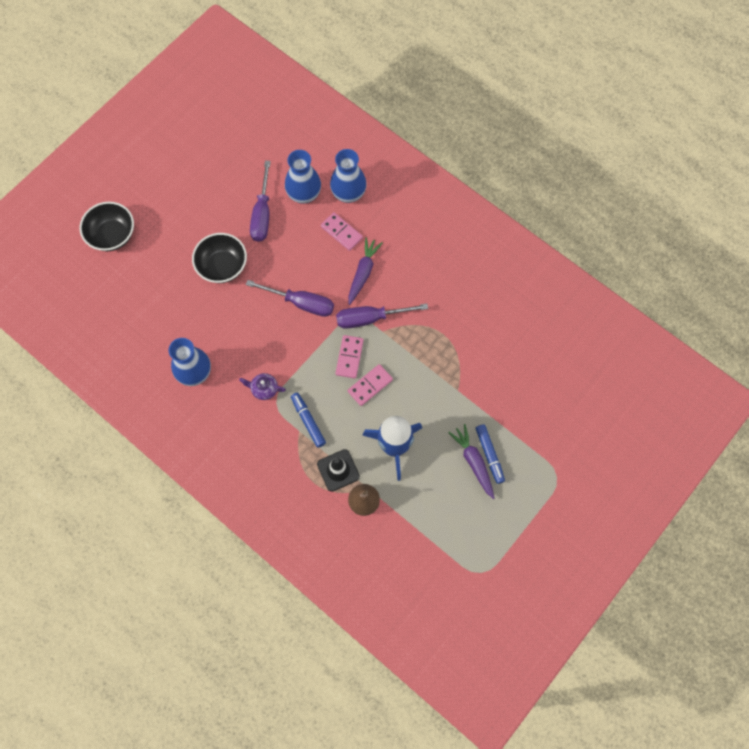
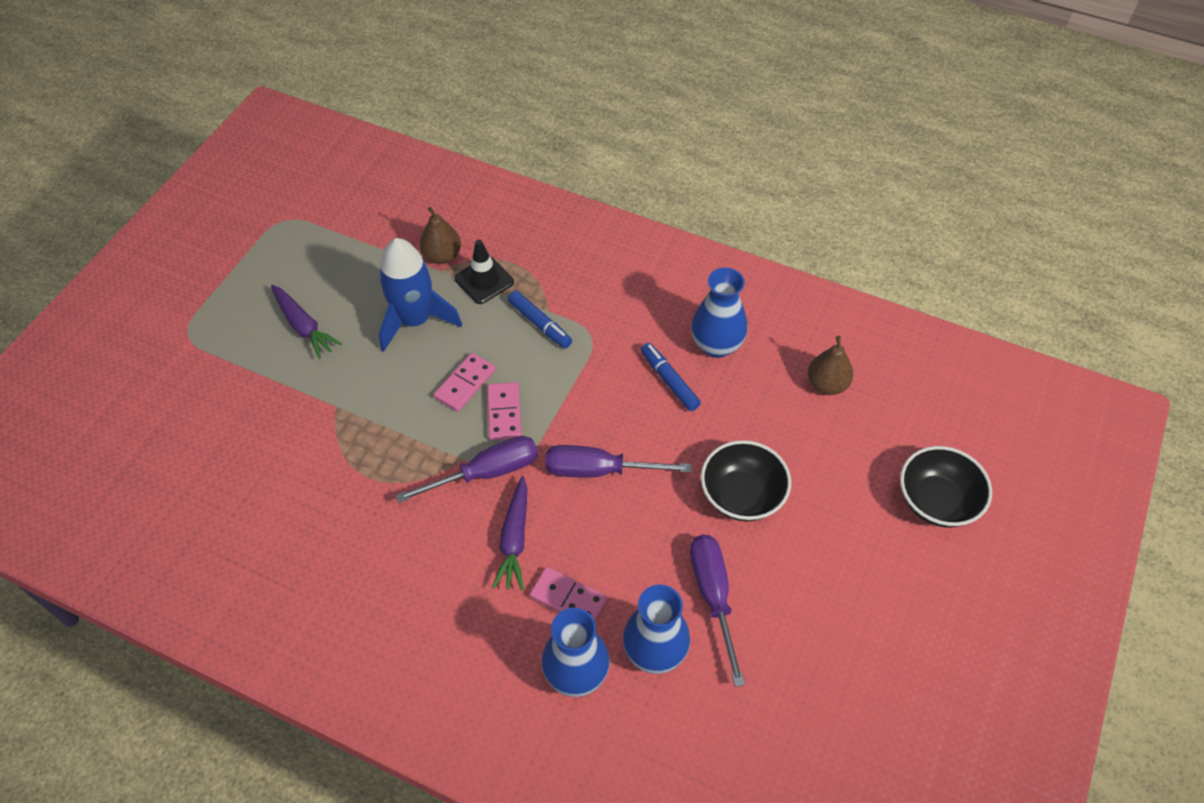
camera: 165 degrees right, 15 degrees down
(136, 325) = (827, 384): none -> brown pear
(264, 389) = (613, 347): purple teapot -> none
(489, 454) = (282, 339): blue marker -> blue marker (669, 381)

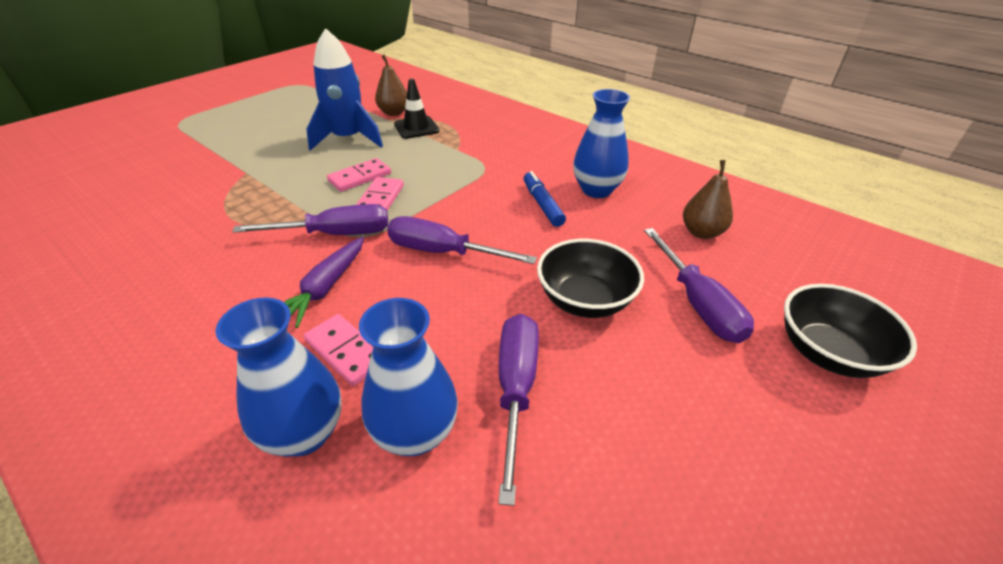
camera: 15 degrees right, 15 degrees down
(304, 326) = (263, 130): purple carrot -> none
(539, 324) = (445, 155): blue marker -> none
(834, 475) = (698, 304): none -> purple screwdriver

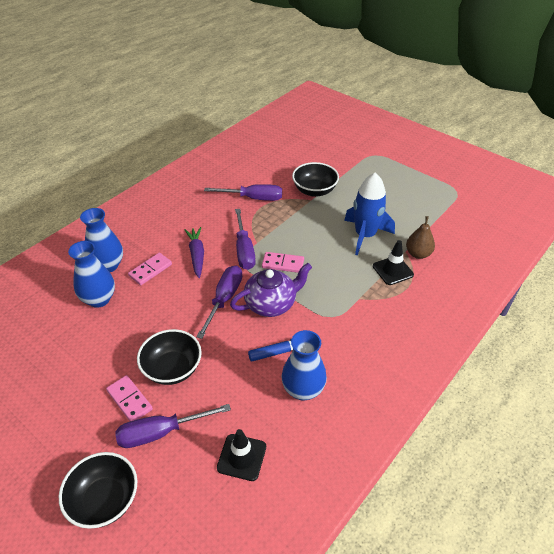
camera: 90 degrees right, 5 degrees up
(225, 169) = (314, 190): none -> black bowl
(325, 288) = (197, 255): purple carrot -> purple carrot turned 60 degrees clockwise
(360, 177) = (310, 250): pink domino -> pink domino (129, 400)
(458, 210) = (271, 304): none -> purple teapot
(516, 389) = (114, 334): purple screwdriver -> purple screwdriver (253, 198)
(701, 232) = (241, 457): brown pear -> black traffic cone

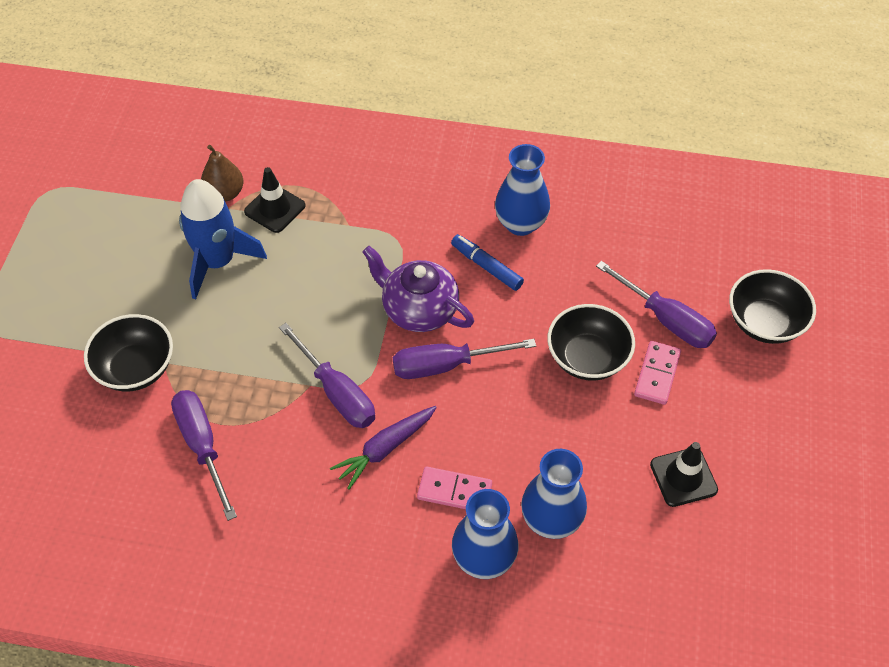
camera: 120 degrees left, 10 degrees up
(241, 457) = (634, 238): black traffic cone -> black traffic cone (683, 477)
(244, 250) = (337, 393): purple screwdriver -> purple screwdriver turned 90 degrees clockwise
(283, 264) = (336, 332): pink domino -> none

